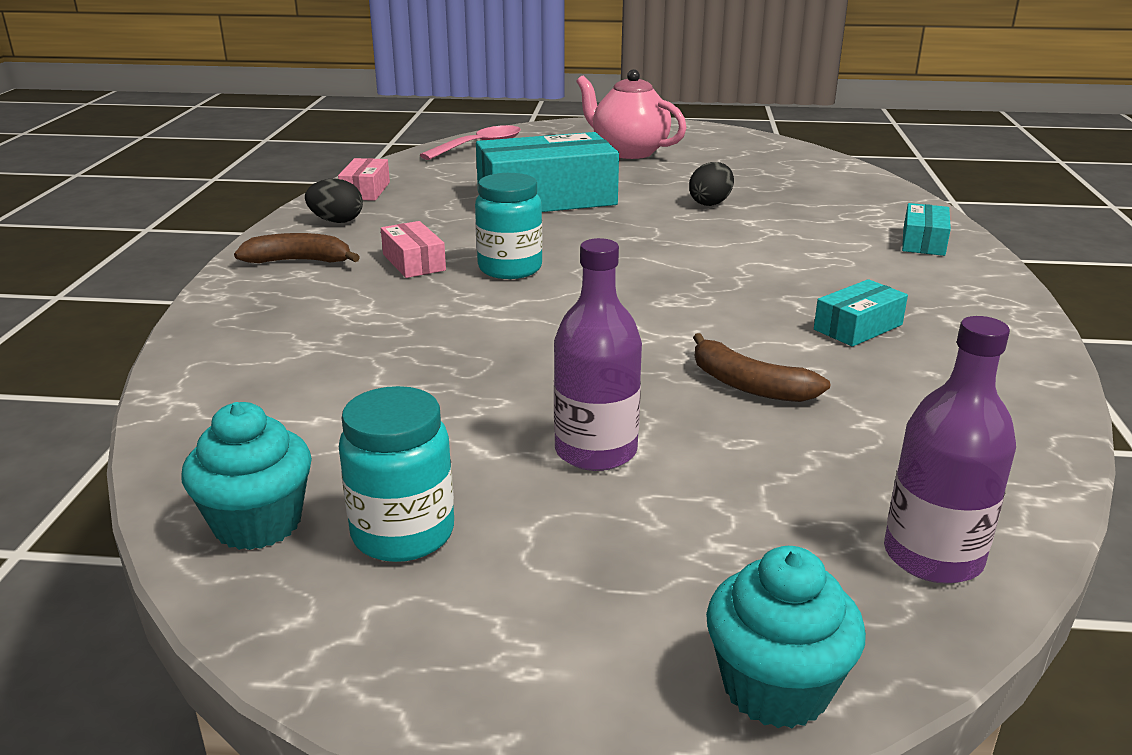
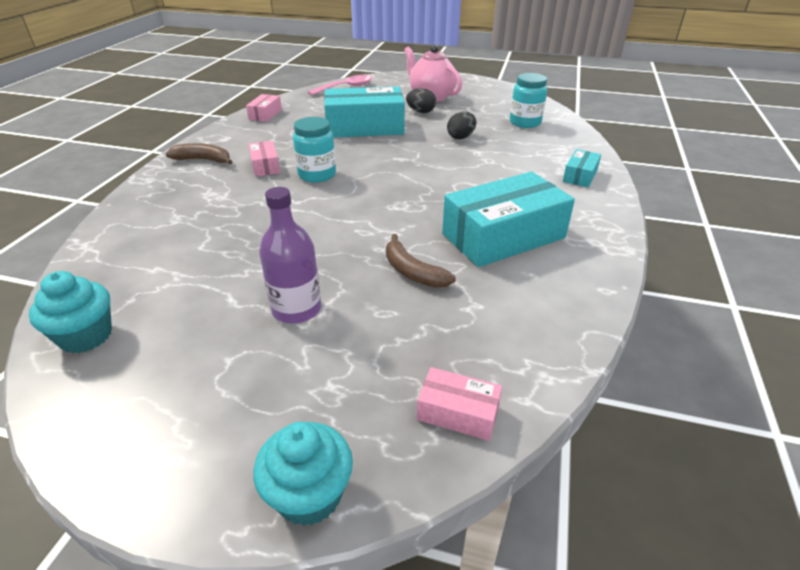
camera: 10 degrees right, 10 degrees up
(336, 221) = (238, 134): black egg -> black egg (421, 112)
(403, 533) = (158, 353): turquoise jar -> turquoise jar (525, 123)
(857, 327) = (503, 236): turquoise box -> turquoise box, size x2.12
(932, 556) = (458, 412): purple bottle -> pink box

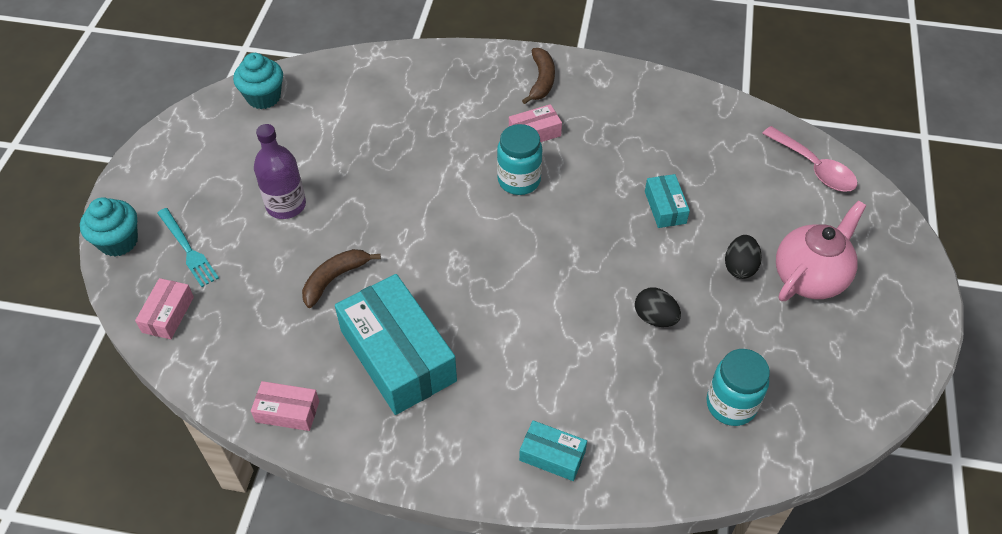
camera: 85 degrees right, 15 degrees up
(265, 114) = (682, 101): pink box -> pink box (287, 411)
(346, 400) = (188, 249): none -> turquoise fork
(365, 127) = (665, 207): turquoise box -> turquoise box, size x0.47

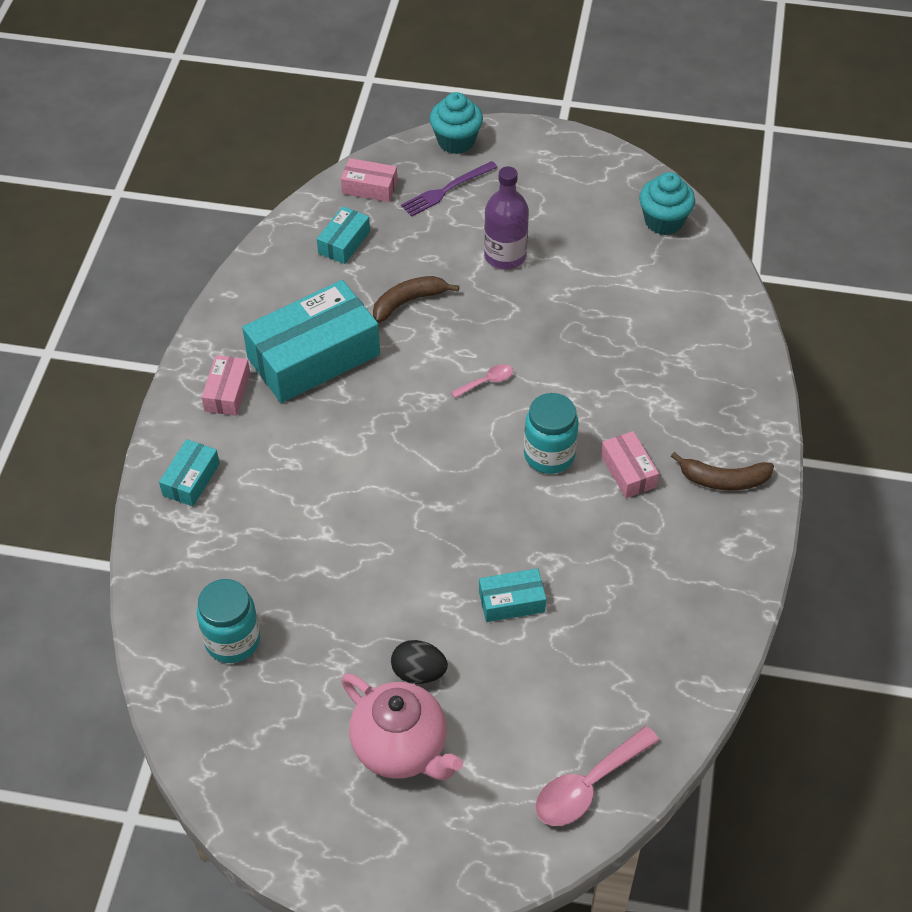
camera: 90 degrees right, 0 degrees up
(188, 249) = (446, 190): turquoise fork -> purple fork
(244, 335) = (344, 242): none -> turquoise box
(287, 411) = (259, 281): pink box -> pink box (227, 392)
(334, 279) = (408, 302): brown banana -> brown banana turned 75 degrees counterclockwise
(438, 220) = (487, 382): none -> pink spoon
(655, 318) = (348, 578): black egg -> none

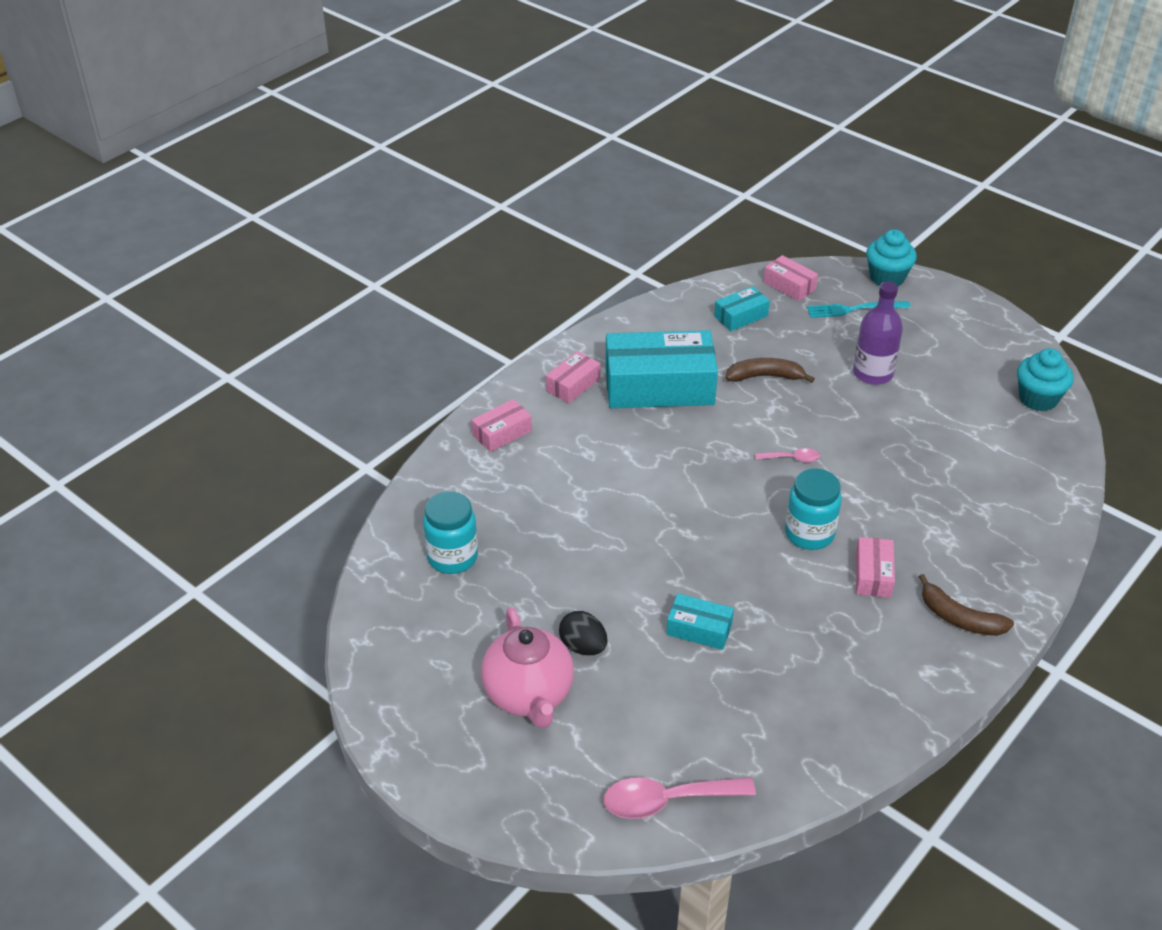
camera: 30 degrees right, 10 degrees down
(191, 479) = (502, 433): turquoise box -> pink box
(446, 190) = (854, 309): purple fork -> turquoise fork

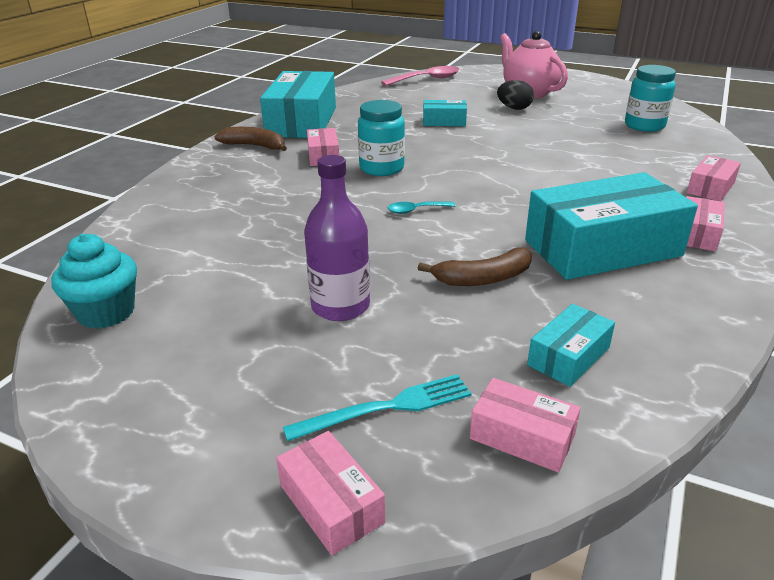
camera: 165 degrees right, 10 degrees down
(792, 459) = (416, 210): pink spoon -> turquoise spoon
(887, 278) = (331, 504): turquoise cupcake -> pink box
(898, 676) = (302, 122): none -> turquoise box

